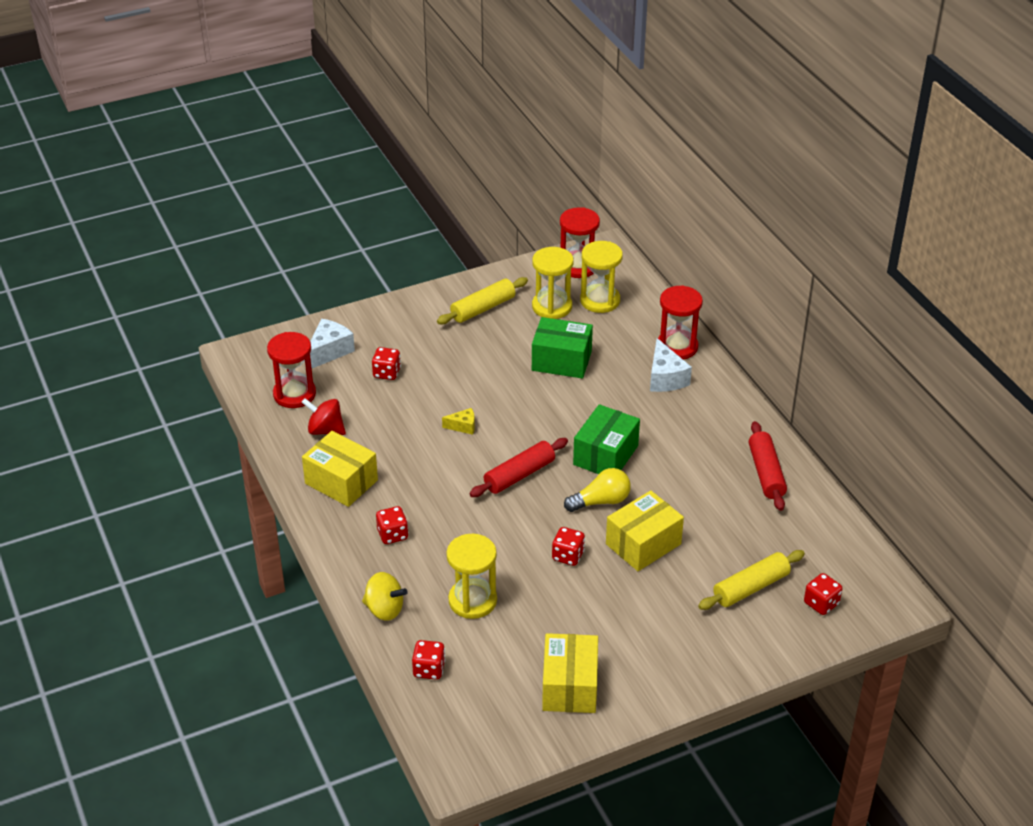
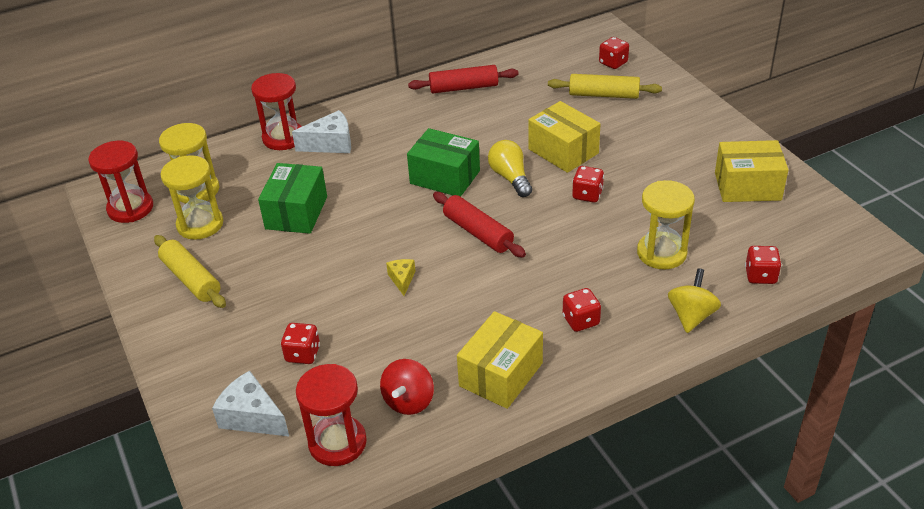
camera: 90 degrees left, 0 degrees up
(751, 587) = (603, 95): yellow rolling pin -> yellow rolling pin turned 45 degrees counterclockwise

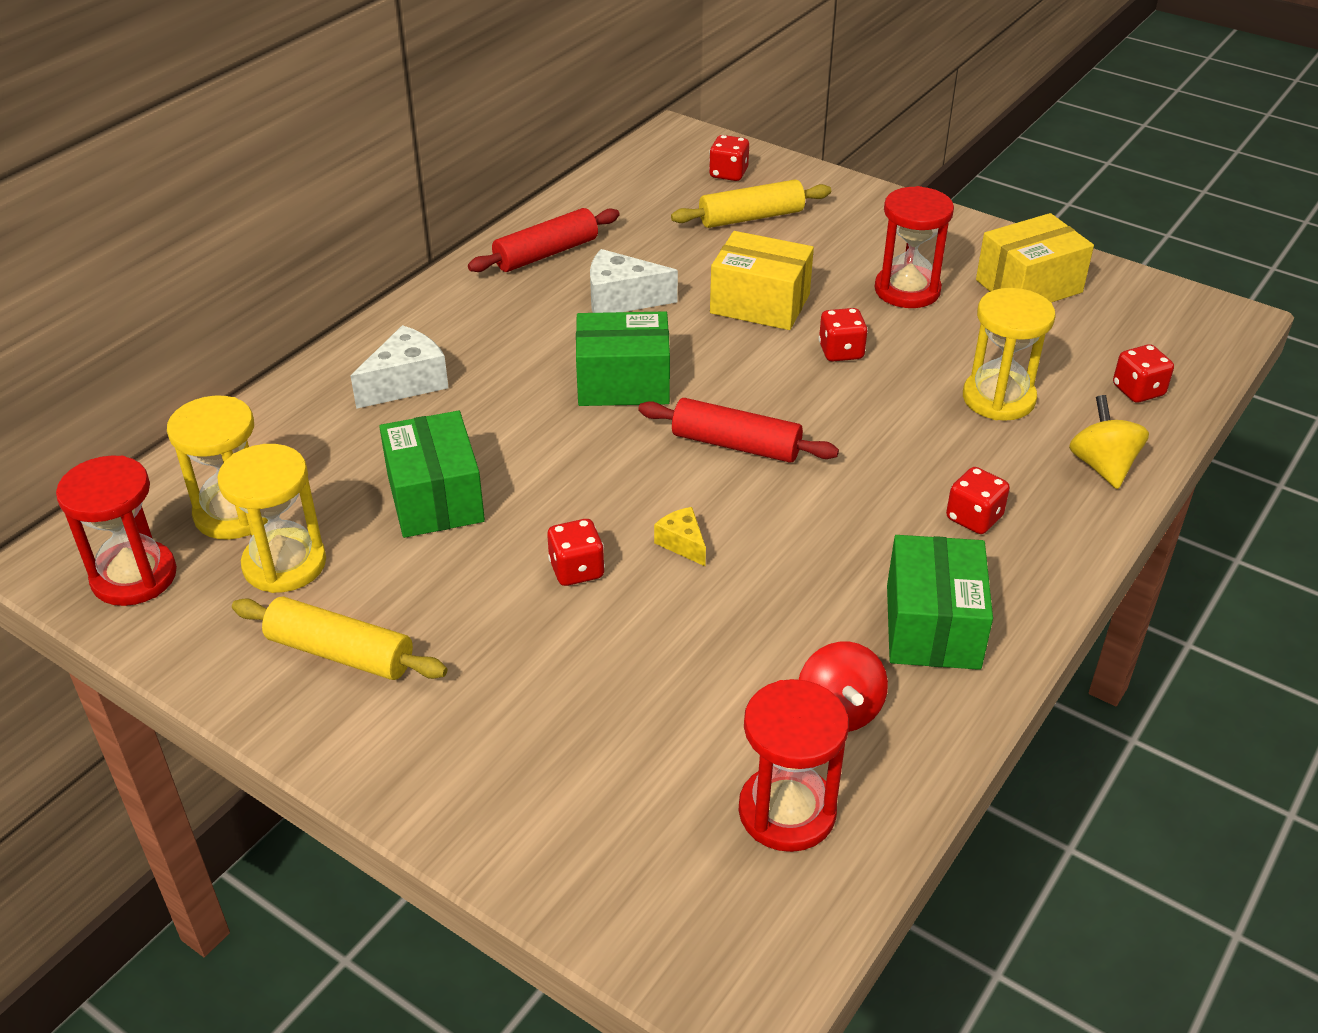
camera: 30 degrees left, 0 degrees up
(252, 417) = (623, 826): white cheese -> white cheese (621, 299)
(283, 138) = (319, 394): red hourglass -> red hourglass (907, 290)
(303, 354) = (623, 702): red dice -> red dice (576, 570)
(501, 374) = (932, 626): yellow box -> green box
(510, 177) = (717, 358): yellow light bulb -> none

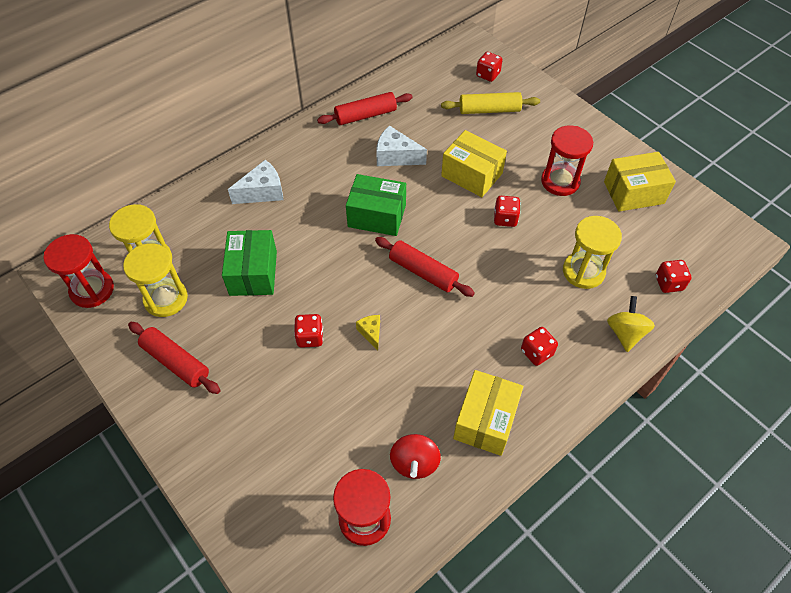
camera: 15 degrees right, 15 degrees up
(340, 653) = (176, 362): yellow rolling pin -> red rolling pin
(932, 626) = (485, 420): green box -> yellow box

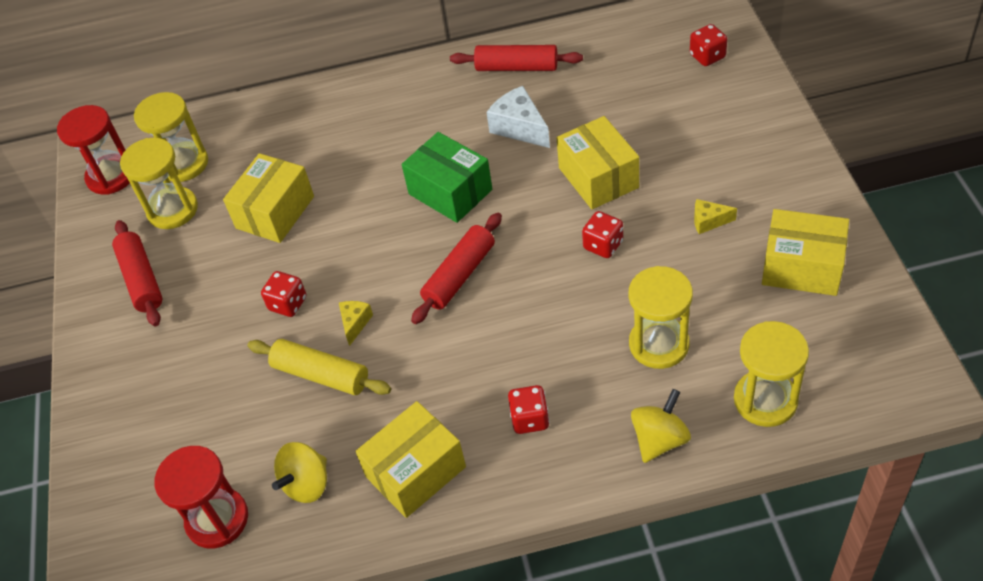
camera: 35 degrees right, 5 degrees down
(253, 273) = (275, 212): green box -> yellow box
(263, 192) = (342, 125): white cheese -> none
(414, 463) = (307, 484): red spinning top -> yellow spinning top
(423, 272) = (459, 275): red rolling pin -> red rolling pin turned 60 degrees clockwise
(489, 110) = (677, 102): yellow rolling pin -> yellow rolling pin (321, 375)
(560, 181) = (708, 221): red hourglass -> yellow cheese
(668, 283) = (765, 400): red dice -> yellow hourglass

